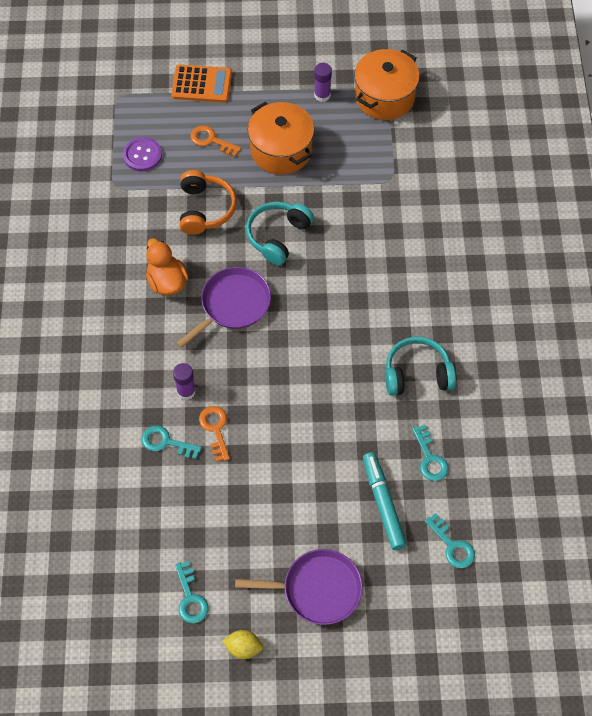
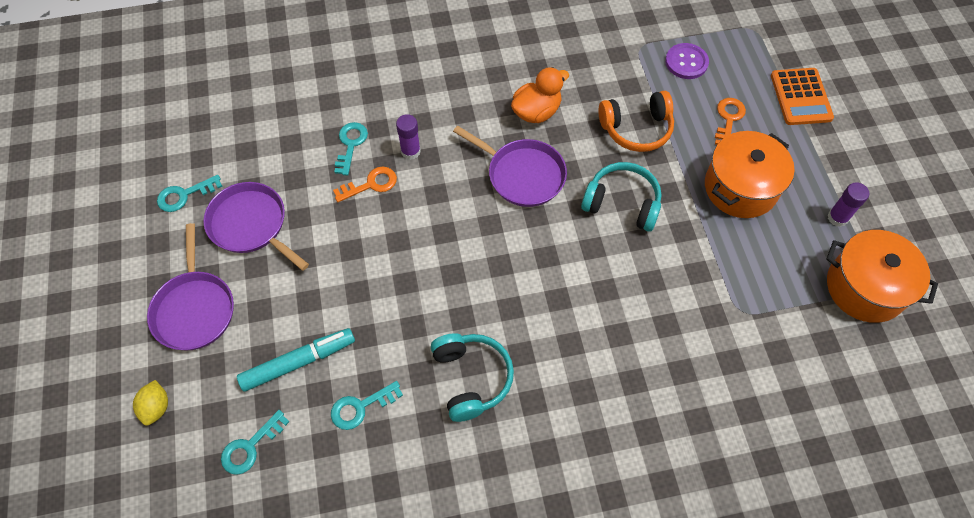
camera: 80 degrees right, 0 degrees up
(237, 537) = (250, 225): none -> purple pan
(243, 648) = (131, 250): yellow lemon -> yellow lemon (156, 407)

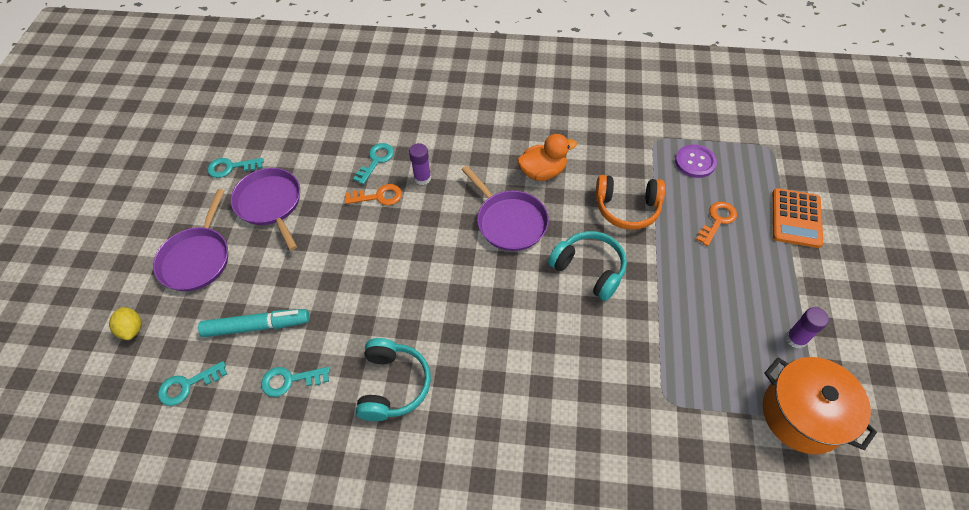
camera: 20 degrees right, 5 degrees down
(156, 407) = (132, 329): yellow lemon -> yellow lemon turned 45 degrees counterclockwise
(740, 188) = (707, 285): orange pot -> none

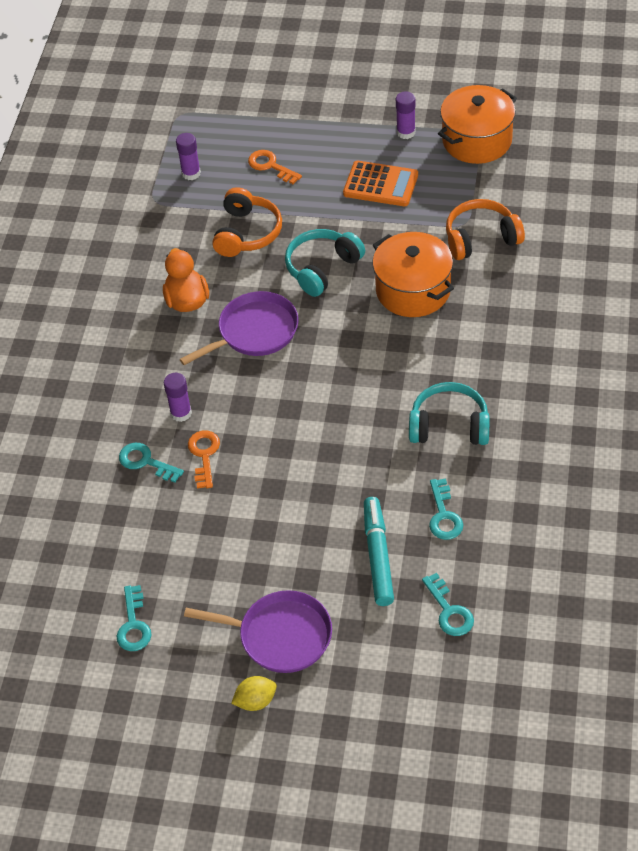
camera: 85 degrees left, 5 degrees down
(132, 329) = (377, 685): yellow lemon -> yellow lemon (255, 701)
(270, 204) = (202, 569): purple pan -> none
(566, 349) = (413, 290): none -> orange pot
(647, 418) = (481, 238): none -> orange headphones
(695, 162) = (191, 173): purple button -> purple glue stick
(796, 218) = (273, 110): orange calculator -> orange calculator (380, 185)

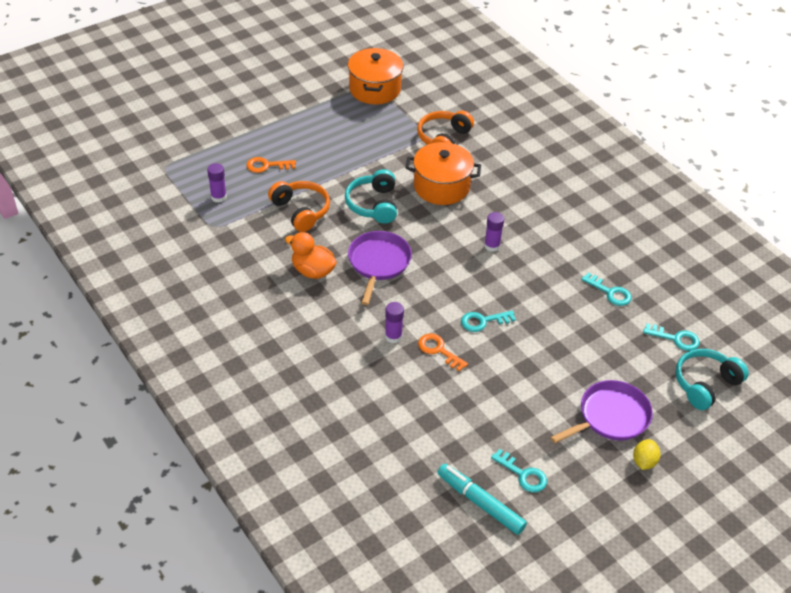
camera: 50 degrees left, 5 degrees down
(146, 462) = (408, 378): turquoise key -> turquoise key (483, 321)
(378, 556) = (605, 337): turquoise marker -> turquoise marker (480, 503)
(380, 185) = (349, 141): orange calculator -> none
(406, 132) = (327, 105): purple glue stick -> purple glue stick (492, 246)
(449, 426) = (553, 245): turquoise headphones -> turquoise headphones (705, 384)

